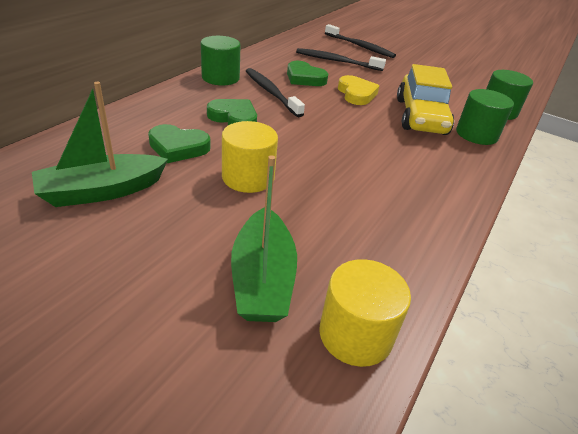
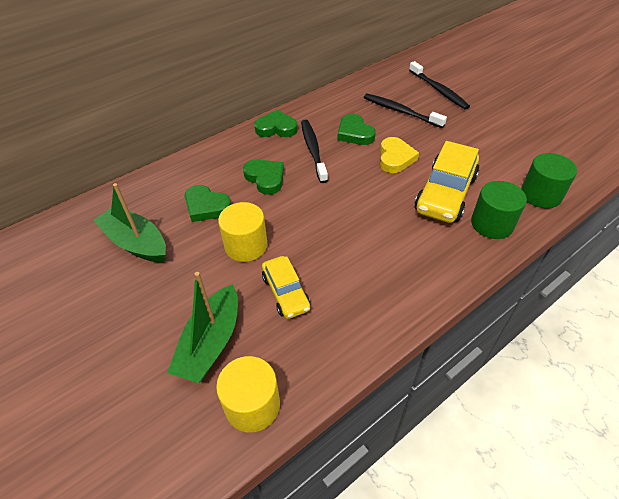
camera: 25 degrees right, 10 degrees up
(102, 191) = (136, 243): green boat -> green boat turned 45 degrees clockwise
(220, 78) = (276, 128): green cylinder -> green heart
(321, 214) = (286, 292): none -> yellow car

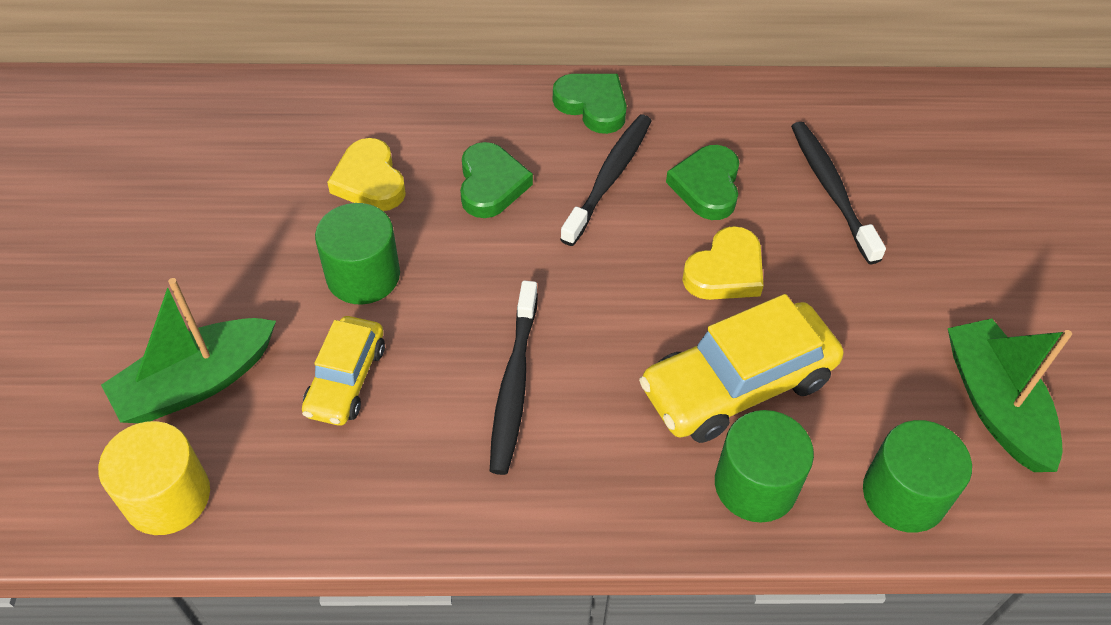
camera: 35 degrees right, 5 degrees up
(136, 243) = (237, 181): green boat -> green boat (995, 404)
(206, 206) = (370, 181): green heart -> yellow heart
(246, 245) = (363, 275): yellow cylinder -> green cylinder
(438, 90) = (951, 186): black toothbrush -> black toothbrush (514, 384)

